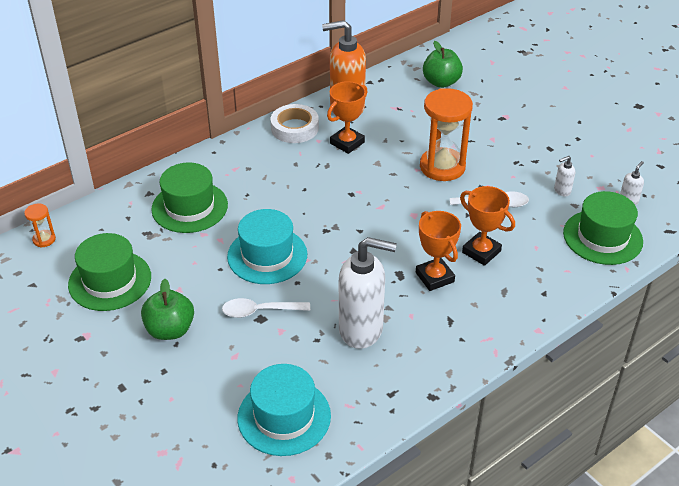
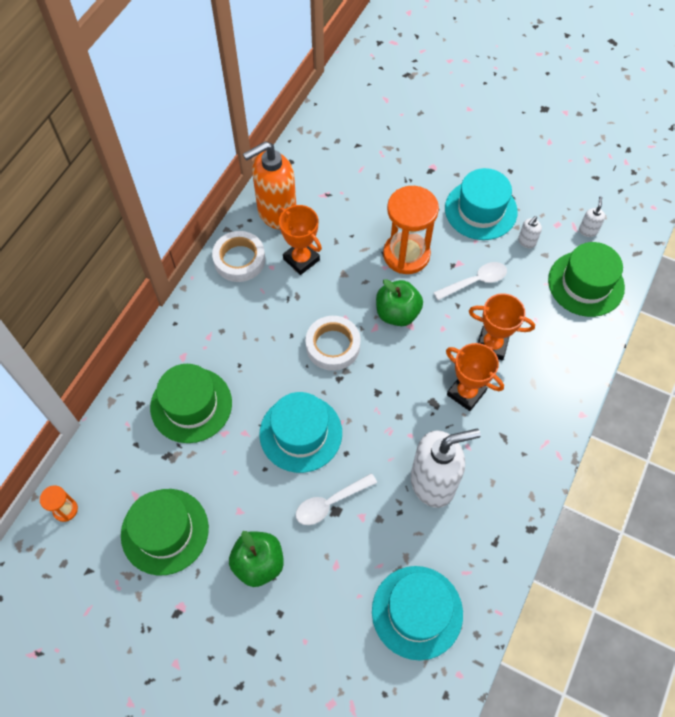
camera: 25 degrees left, 20 degrees up
(335, 207) = (333, 346): none -> white tape
(347, 143) = (301, 259): orange trophy -> orange trophy turned 60 degrees counterclockwise
(441, 82) = (351, 144): green apple -> green apple (397, 313)
(532, 157) = (481, 210): none -> turquoise hat

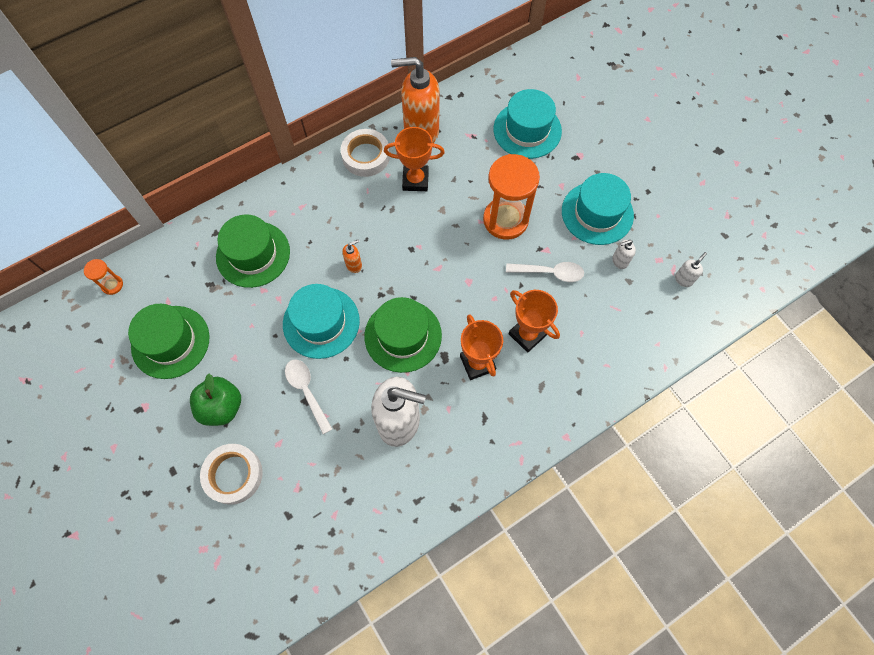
camera: 30 degrees right, 5 degrees up
(296, 364) = (354, 265): none -> orange soap dispenser
(301, 259) = (415, 180): orange trophy -> orange trophy turned 75 degrees counterclockwise
(330, 503) = (306, 391): white spoon -> white spoon turned 60 degrees clockwise
(333, 346) = (393, 265): white tape -> white tape (233, 475)
(397, 313) = (464, 265): green apple -> none
(417, 612) = (316, 518): turquoise hat -> turquoise hat (527, 130)
(586, 283) = (649, 325): green hat -> green hat (403, 335)

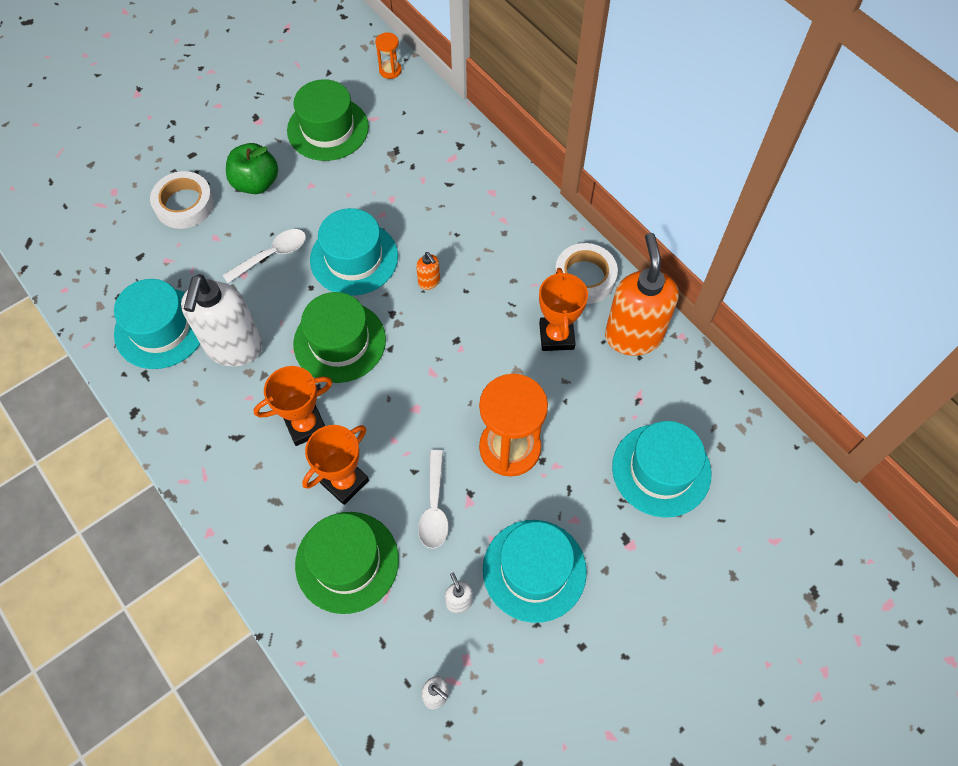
camera: 85 degrees right, 5 degrees down
(253, 254) = (435, 183): green hat -> green hat (347, 562)
(371, 489) = (161, 328): none -> turquoise hat

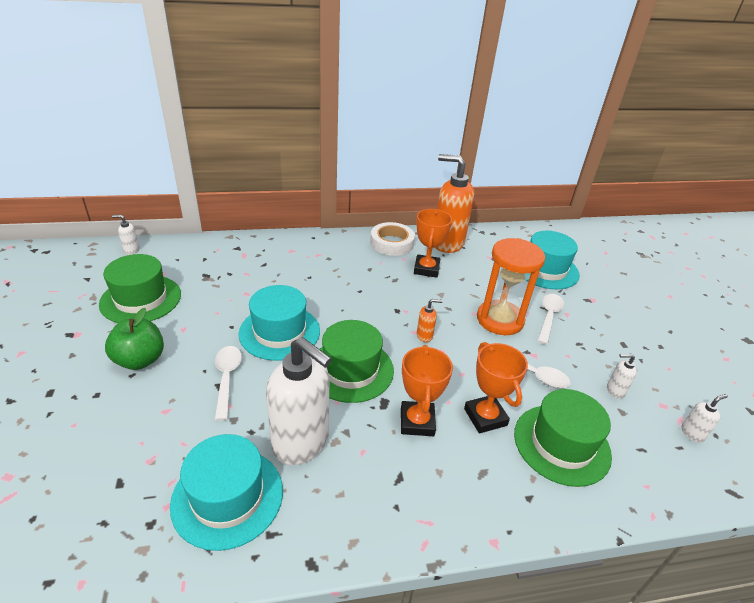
camera: 65 degrees left, 25 degrees down
(184, 204) = (100, 420): white tape -> none
(390, 70) = (131, 251): orange hourglass -> white soap dispenser
(429, 282) = (337, 303): orange soap dispenser -> orange soap dispenser (424, 336)
(534, 570) = (599, 345): turquoise hat -> none
(553, 500) = (549, 317): none -> white spoon
(556, 336) = (426, 269): orange trophy -> orange trophy turned 75 degrees clockwise

